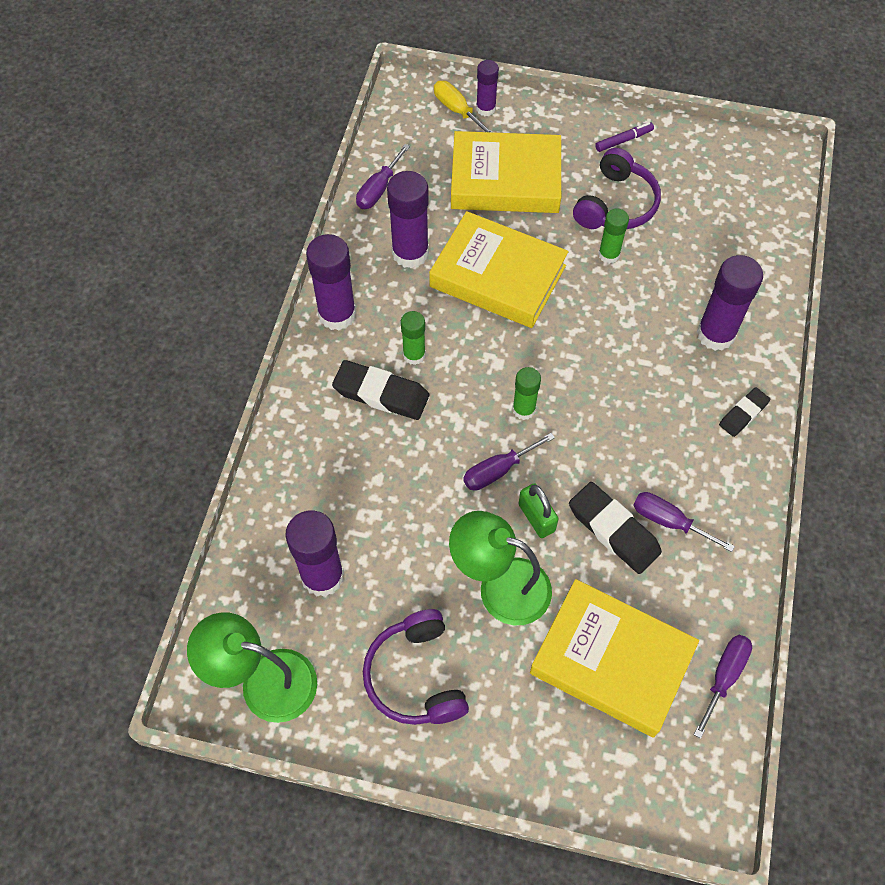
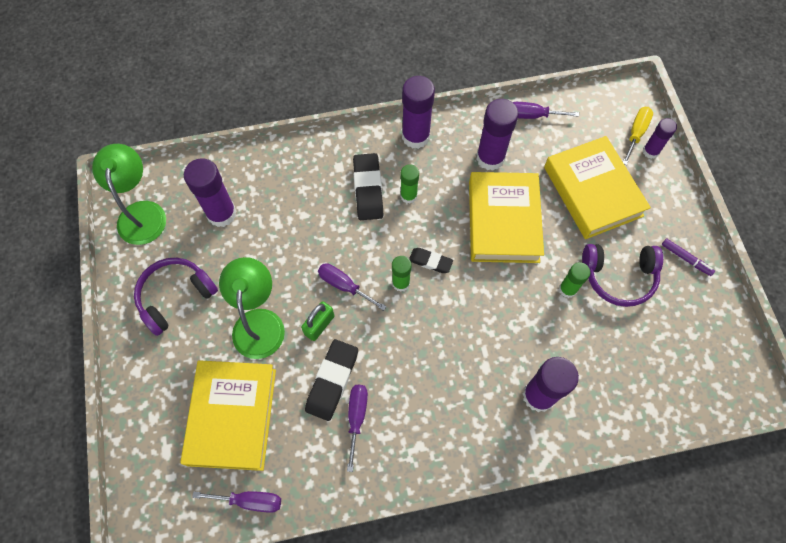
camera: 65 degrees right, 5 degrees up
(743, 414) = (476, 442): black eraser -> black eraser (430, 262)

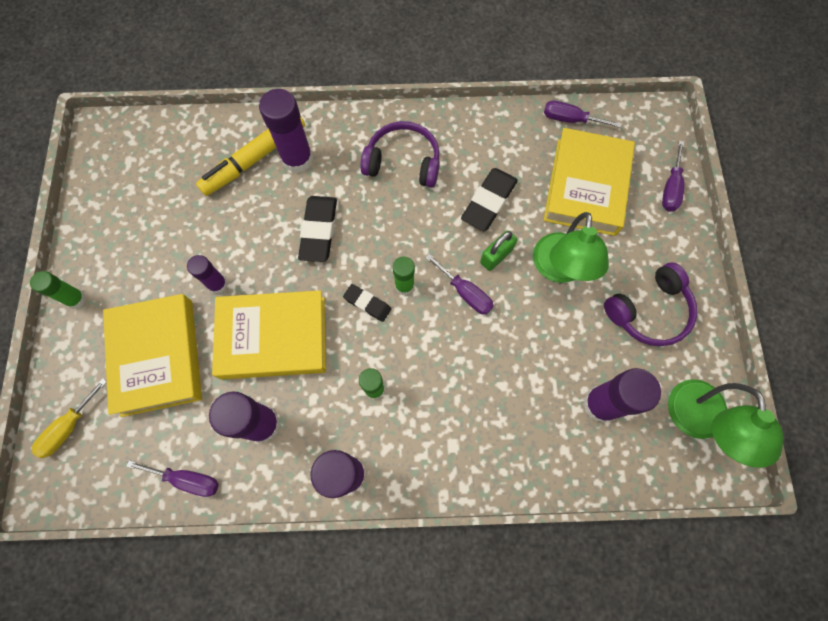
camera: 170 degrees left, 5 degrees up
(356, 417) = (469, 167): purple screwdriver -> purple screwdriver (670, 188)
(368, 189) = (421, 406): black eraser -> black eraser (319, 231)
(503, 221) = (273, 337): yellow book -> yellow book turned 75 degrees clockwise
(567, 289) = (232, 250): green glue stick -> green glue stick (76, 299)
(583, 388) = (254, 158): none -> yellow marker
(618, 276) = (174, 254): purple headphones -> purple headphones (403, 162)
(650, 151) = (64, 398): purple glue stick -> purple glue stick (217, 284)
(686, 259) = (95, 261): purple marker -> none

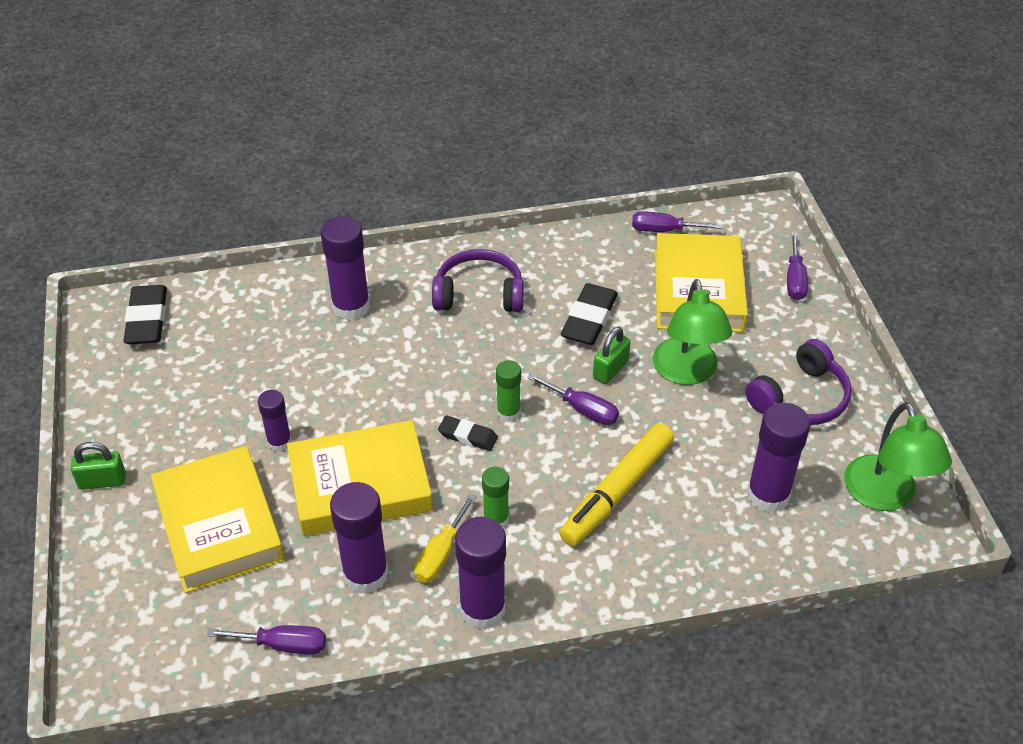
camera: 10 degrees left, 25 degrees down
(69, 427) = (119, 614): yellow screwdriver -> yellow screwdriver (440, 554)
(76, 299) = (102, 481): green glue stick -> green padlock
(254, 158) = (298, 313): yellow marker -> yellow marker (617, 491)
(319, 231) = (392, 373): black eraser -> black eraser (147, 319)

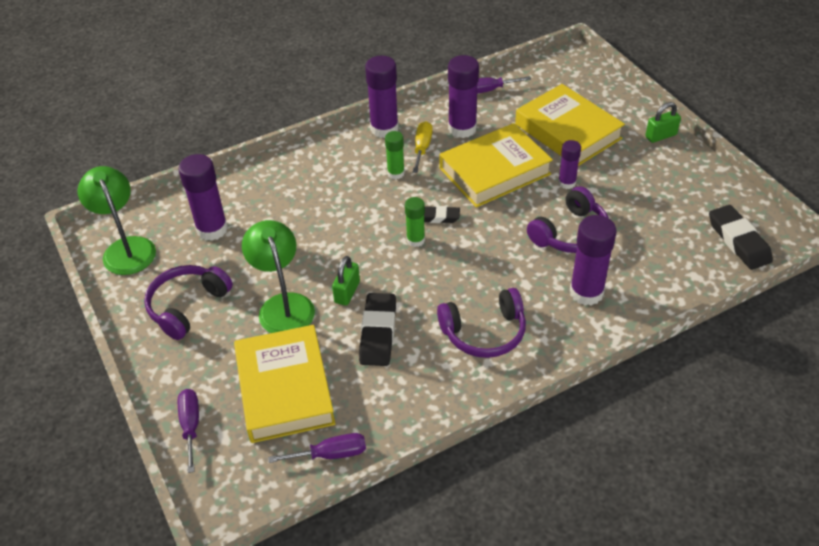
camera: 165 degrees right, 0 degrees up
(322, 374) = (570, 233): none -> purple headphones
(583, 410) = (360, 255): purple screwdriver -> none
(617, 491) = (319, 207): yellow marker -> none

